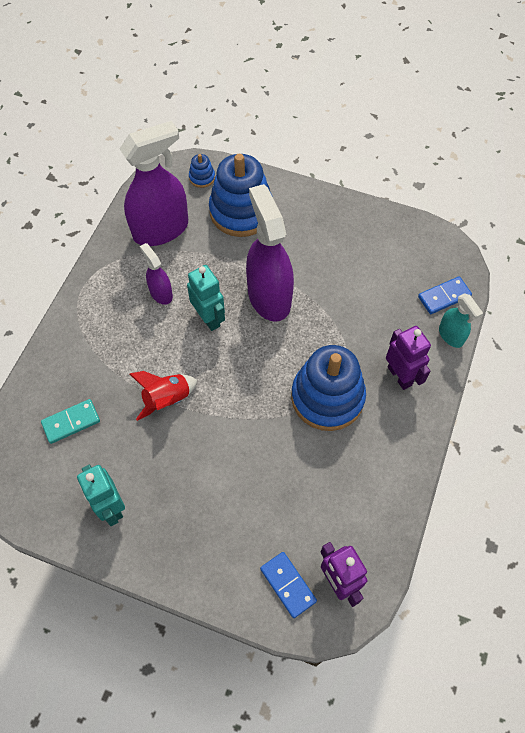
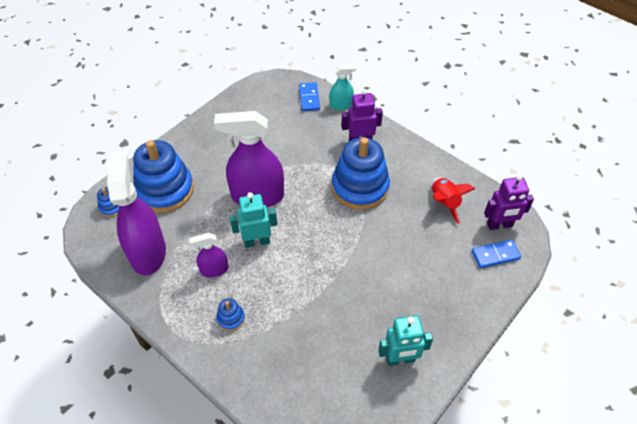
camera: 70 degrees left, 10 degrees down
(71, 422) = (310, 373): turquoise domino -> none
(110, 329) = (231, 318): none -> blue stacking toy
(167, 399) = (318, 292): red rocket -> red rocket (444, 203)

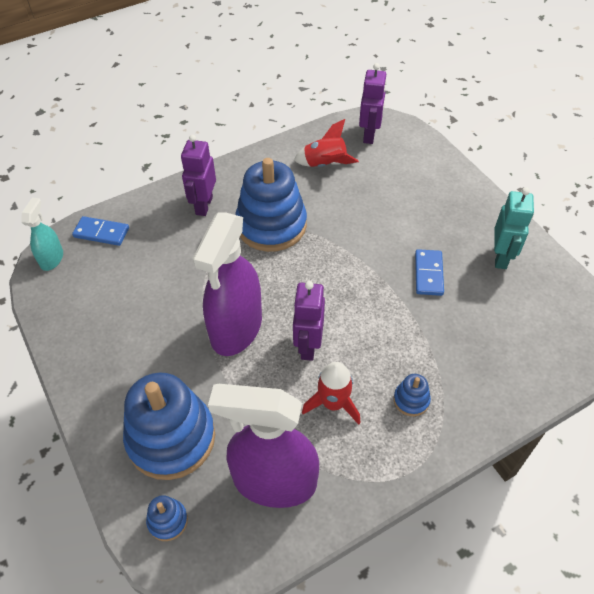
camera: 70 degrees left, 0 degrees up
(214, 270) = (333, 403): purple spray bottle -> red rocket
(257, 242) = (308, 346): turquoise robot -> purple robot
(341, 105) = (134, 206): turquoise spray bottle -> turquoise spray bottle (52, 259)
(495, 255) = (403, 150): blue domino -> blue domino (428, 274)

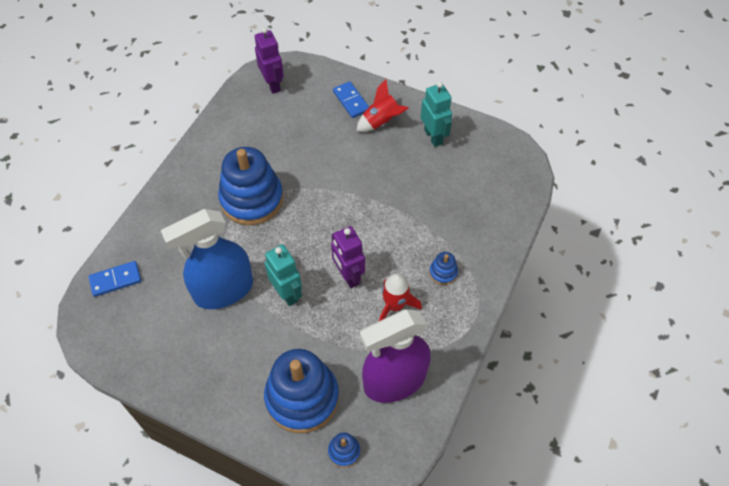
camera: 35 degrees left, 5 degrees up
(52, 259) = (91, 324): turquoise spray bottle -> none
(181, 292) = (223, 290): none -> blue spray bottle
(204, 205) = (184, 211): purple robot -> none
(236, 328) = (287, 293): purple spray bottle -> turquoise robot
(325, 164) = (256, 127): red rocket -> red rocket (381, 122)
(428, 274) = (393, 176): blue domino -> blue domino (351, 101)

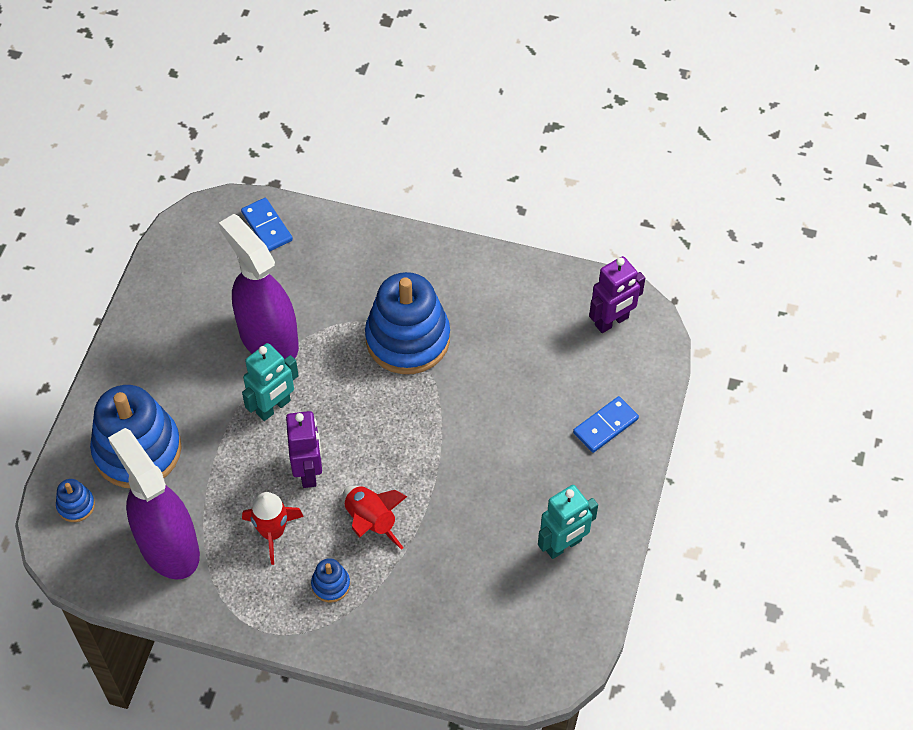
camera: 80 degrees right, 0 degrees up
(223, 290) = (268, 338): blue spray bottle -> purple spray bottle
(348, 276) = (308, 471): purple robot -> purple robot turned 120 degrees clockwise
(381, 122) = (575, 472): red rocket -> red rocket (371, 521)

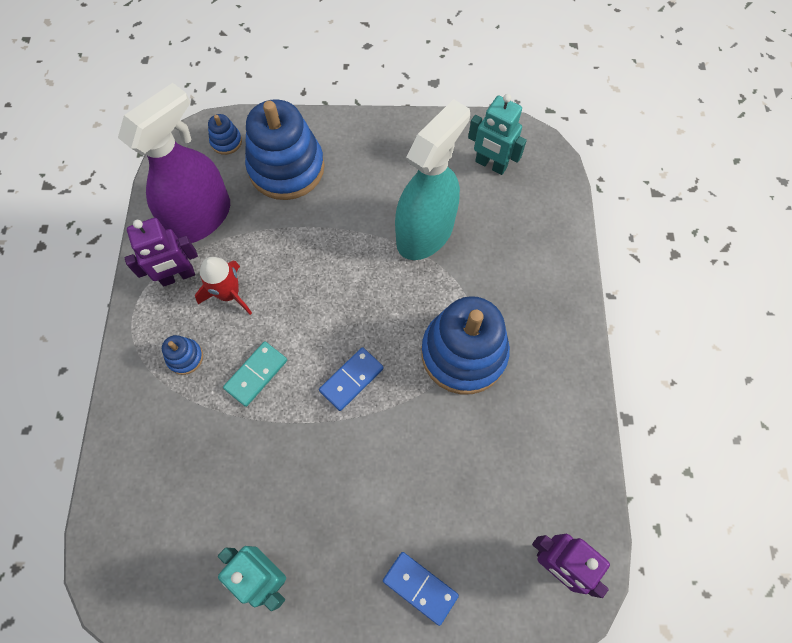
camera: 75 degrees right, 10 degrees up
(267, 226) = (544, 197): blue domino -> blue domino (351, 379)
(268, 338) = (425, 233): purple spray bottle -> turquoise spray bottle
(273, 407) = (355, 258): turquoise robot -> turquoise robot (490, 165)
(308, 471) = (296, 306): purple robot -> purple robot (178, 276)
(371, 521) = (256, 374): red rocket -> turquoise domino

